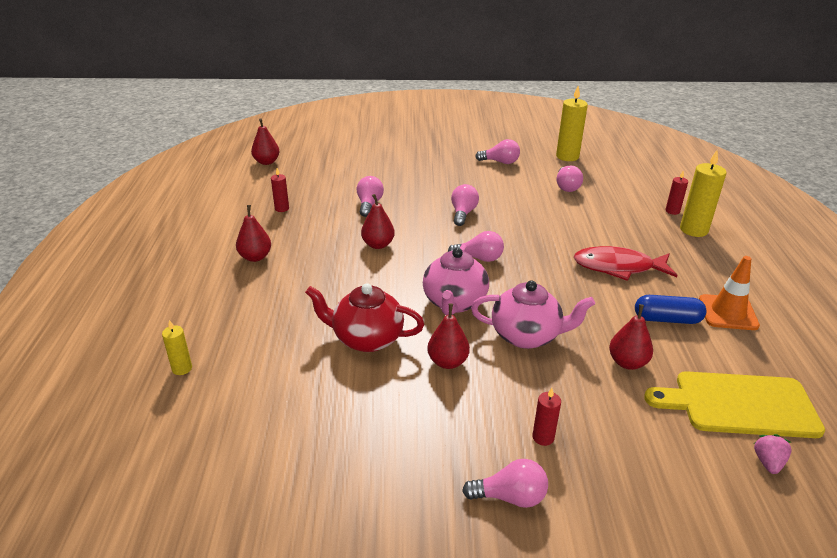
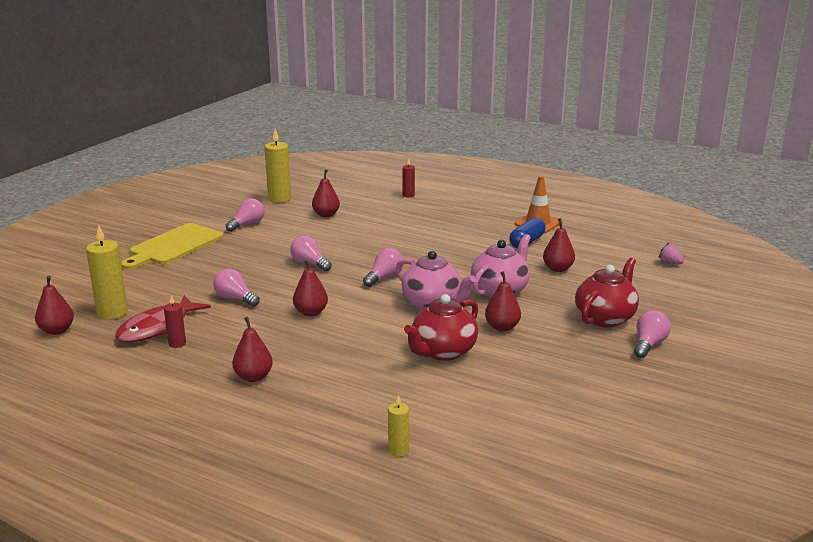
camera: 60 degrees left, 10 degrees down
(543, 437) = (605, 318): red candle -> red teapot
(566, 187) = (326, 215): pink light bulb -> red pear
(618, 267) = (454, 235): red fish -> red fish (158, 328)
(693, 230) = (439, 198): yellow candle -> yellow candle (112, 313)
(739, 404) = (621, 252): yellow cutting board -> yellow cutting board (173, 246)

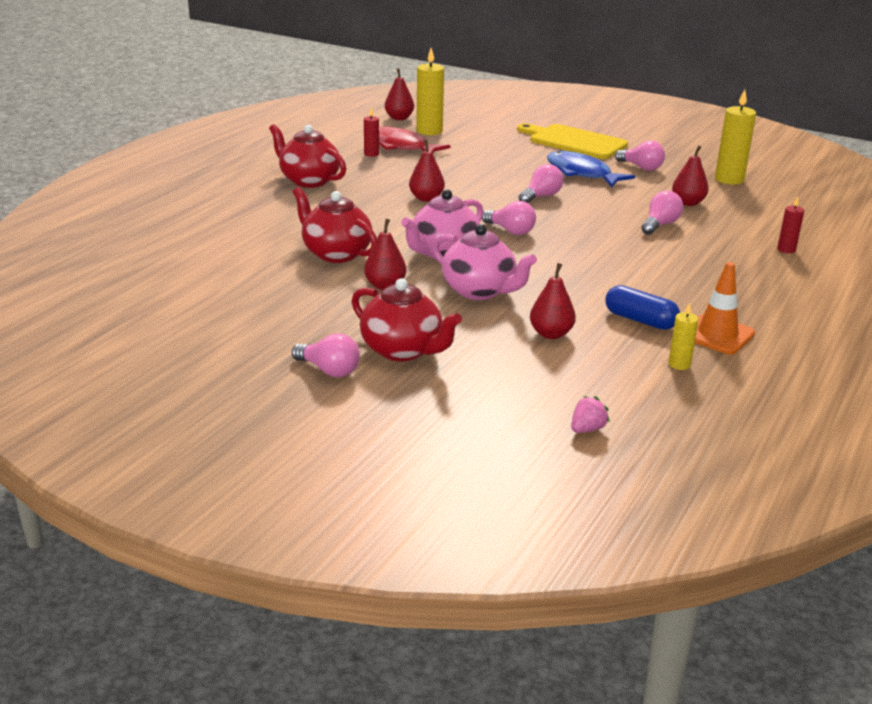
camera: 90 degrees right, 5 degrees up
(235, 299) = (456, 169): pink light bulb -> pink light bulb (660, 225)
(253, 377) = (309, 180): red pear -> red teapot
(256, 246) = (582, 173): none -> blue fish
(398, 450) = (176, 231): yellow candle -> yellow candle (679, 364)

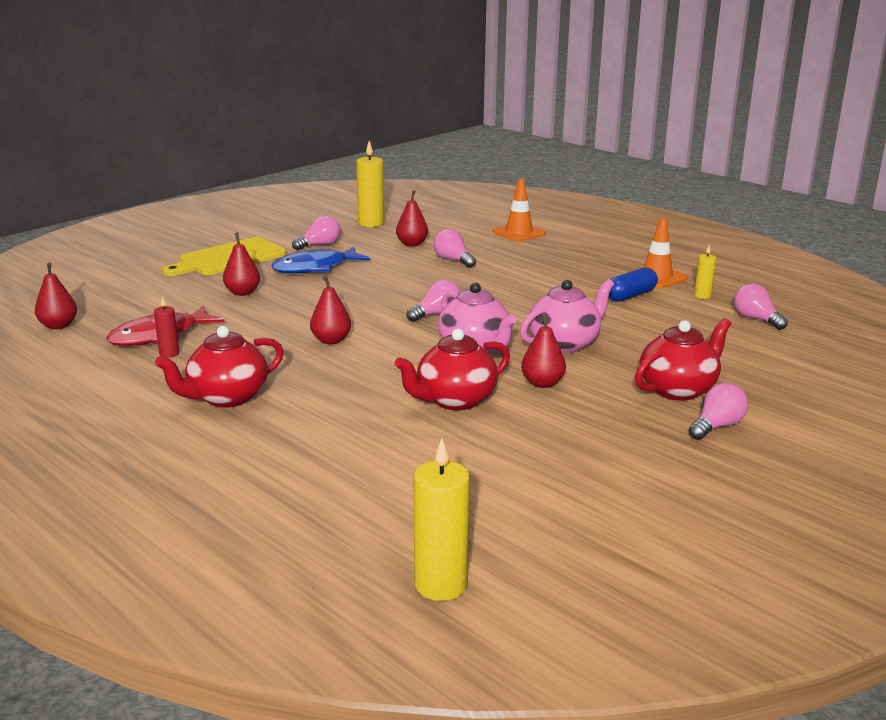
camera: 75 degrees left, 5 degrees down
(429, 131) = (124, 315): yellow candle -> yellow candle (440, 585)
(541, 196) = (362, 291): pink light bulb -> pink light bulb (756, 319)
(551, 334) = (651, 328): red pear -> red pear (242, 292)
(587, 429) = (801, 339): pink strawberry -> none
(786, 249) = (519, 233): red candle -> orange traffic cone

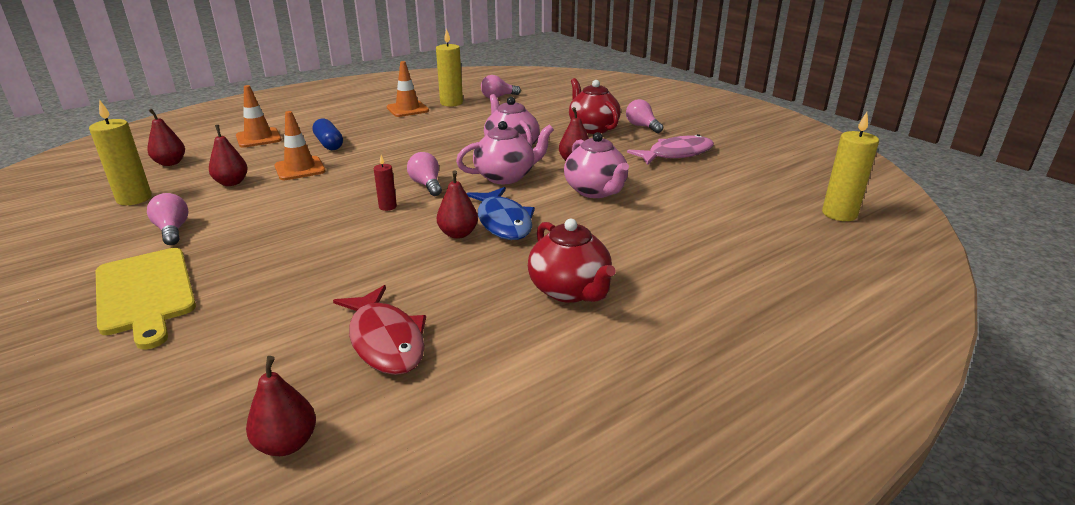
camera: 80 degrees left, 5 degrees up
(169, 353) = (445, 331): red candle -> red candle (387, 207)
(242, 292) = (285, 282): red pear -> red pear (170, 163)
(315, 268) = (248, 235): blue fish -> blue fish (503, 222)
(453, 260) = (300, 169): pink light bulb -> orange traffic cone
(454, 400) = (596, 191): red teapot -> pink teapot
(612, 454) = (676, 154): none -> pink fish
(630, 296) = (436, 120): blue capsule -> blue capsule (329, 144)
(702, 296) = (451, 103): yellow candle -> yellow candle, size x1.85

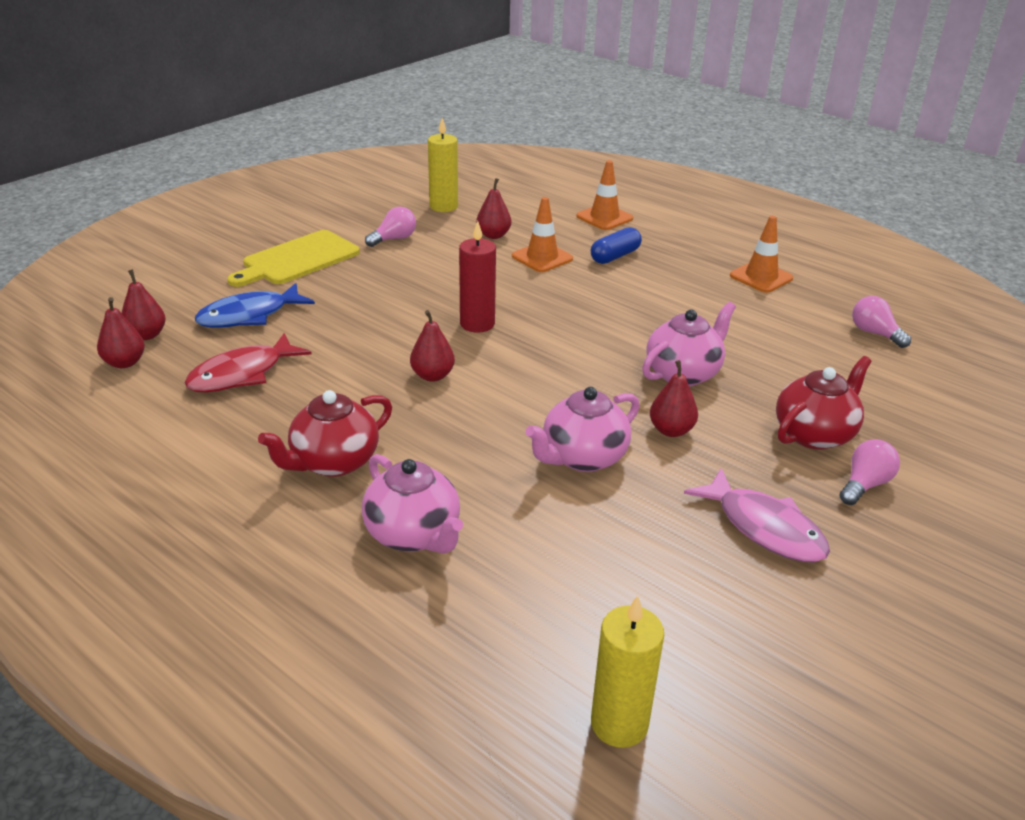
camera: 75 degrees right, 5 degrees up
(170, 163) = (520, 197): red pear -> red pear (146, 335)
(387, 207) = (477, 324): red candle -> red candle, size x1.85
(426, 185) = (540, 335): pink light bulb -> none
(451, 103) = (813, 302): yellow candle -> none
(503, 222) = (469, 399): blue fish -> blue fish (249, 316)
(506, 177) = (590, 383): pink teapot -> pink teapot (414, 534)

